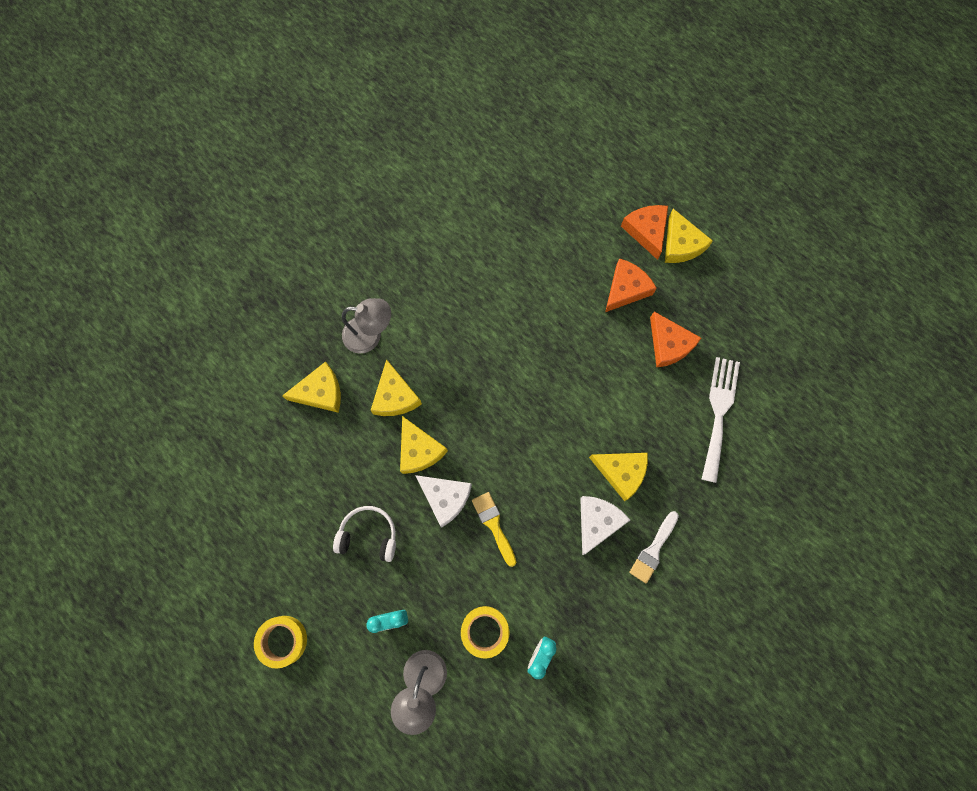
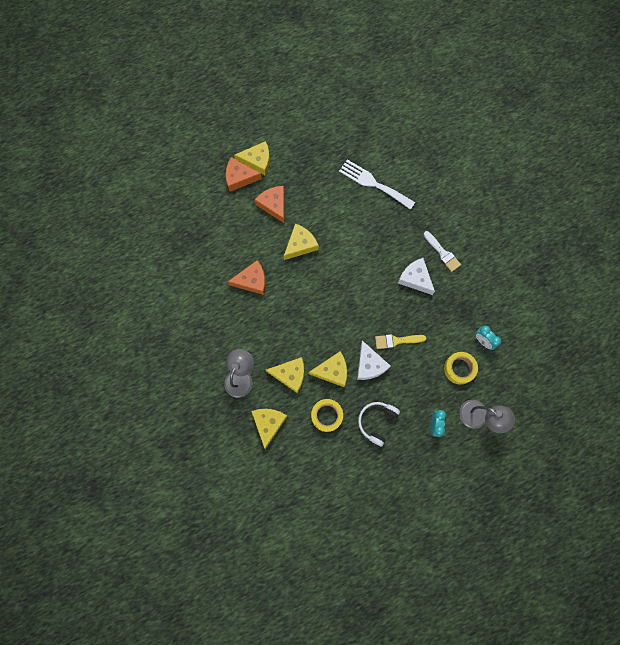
camera: 70 degrees left, 0 degrees up
(283, 640) = (426, 499): yellow tape -> yellow tape (326, 416)
(445, 498) = (369, 365): white cheese -> white cheese turned 105 degrees clockwise
(621, 472) = (390, 253): yellow cheese -> yellow cheese (300, 244)
(669, 344) = (320, 194): orange cheese -> orange cheese (252, 281)

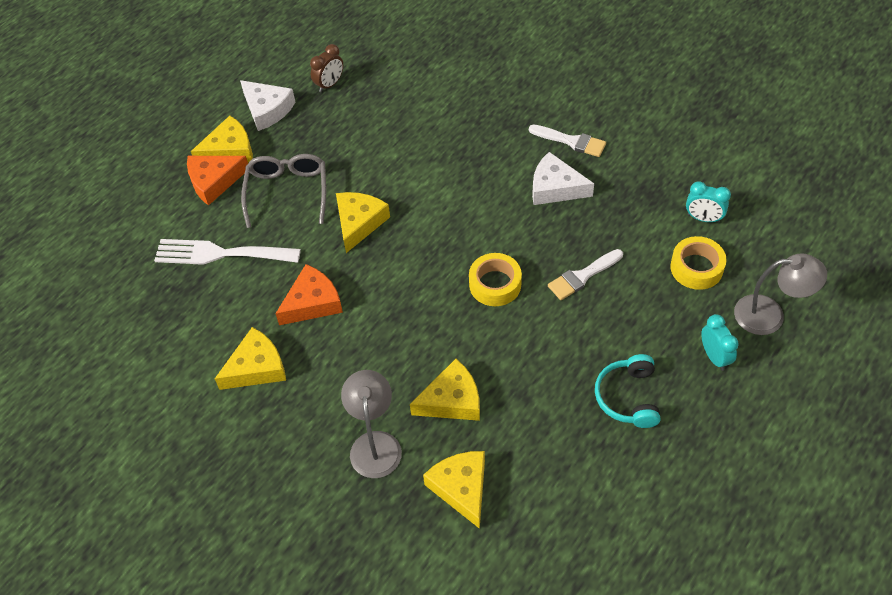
camera: 25 degrees left, 20 degrees down
(274, 205) = (287, 192): orange cheese -> grey glasses
(326, 416) = (546, 428): yellow tape -> yellow tape (495, 284)
(332, 143) = (329, 84): none -> brown clock
(332, 371) = (514, 362): yellow cheese -> yellow cheese (256, 367)
(369, 365) = (564, 326): white cheese -> white cheese (267, 110)
(373, 183) = (418, 105): white fork -> white fork (220, 254)
(377, 422) = (628, 397): white headphones -> turquoise headphones
(396, 341) = (582, 276): yellow brush -> white brush

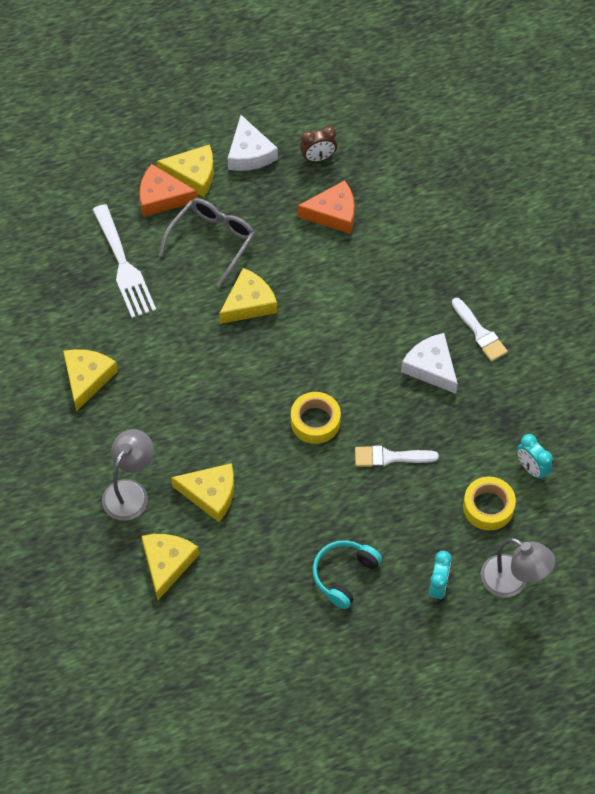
camera: 30 degrees right, 5 degrees up
(220, 254) = (124, 266): white fork -> white fork turned 150 degrees counterclockwise
(256, 367) = (87, 378): yellow cheese -> yellow cheese turned 75 degrees counterclockwise
(312, 302) = (164, 350): orange cheese -> orange cheese (333, 213)

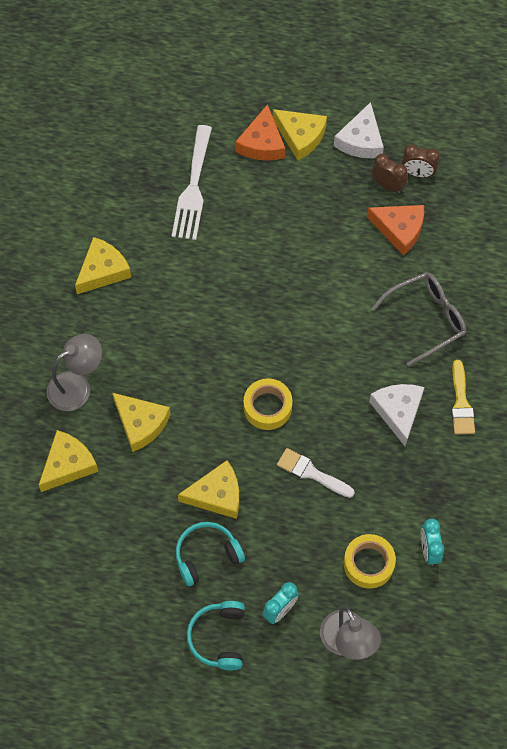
camera: 30 degrees right, 5 degrees up
(161, 197) = (262, 143): orange cheese -> orange cheese turned 120 degrees counterclockwise
(212, 241) = (280, 203): grey glasses -> grey glasses (426, 319)
(249, 303) = (277, 273): yellow cheese -> yellow cheese (217, 495)
(298, 181) = (388, 185): none -> brown clock
(400, 638) = (219, 638): none -> turquoise headphones
(480, 333) = (461, 403): white brush -> yellow brush

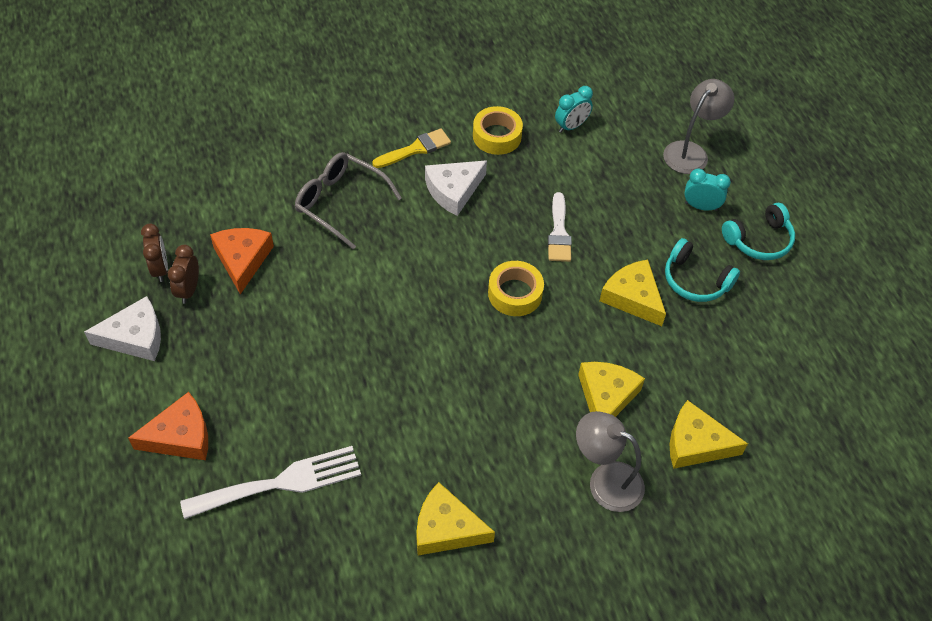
camera: 120 degrees left, 10 degrees down
(300, 136) = (154, 399): yellow cheese -> none
(368, 563) = (613, 161): yellow tape -> yellow tape (497, 136)

